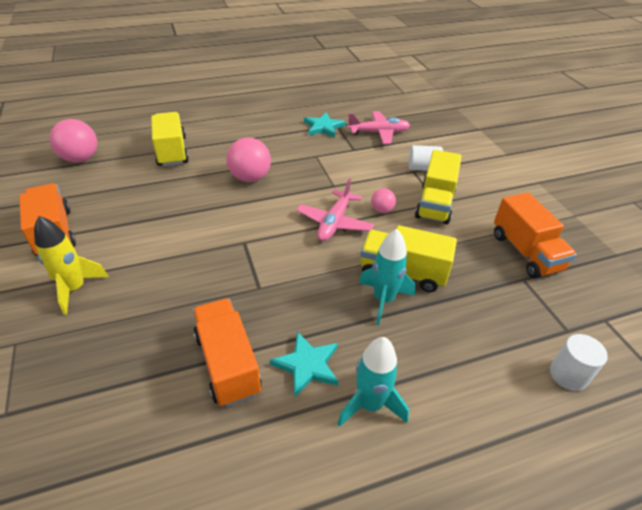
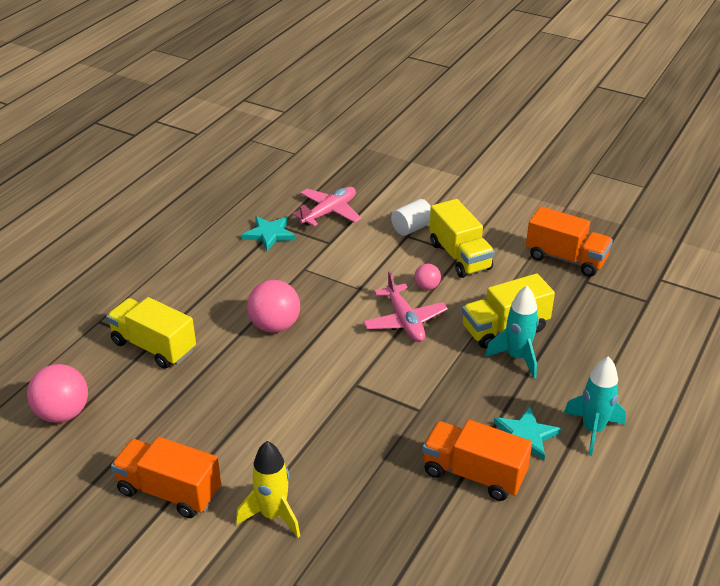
camera: 40 degrees left, 5 degrees down
(568, 375) = (675, 330): white cylinder -> none

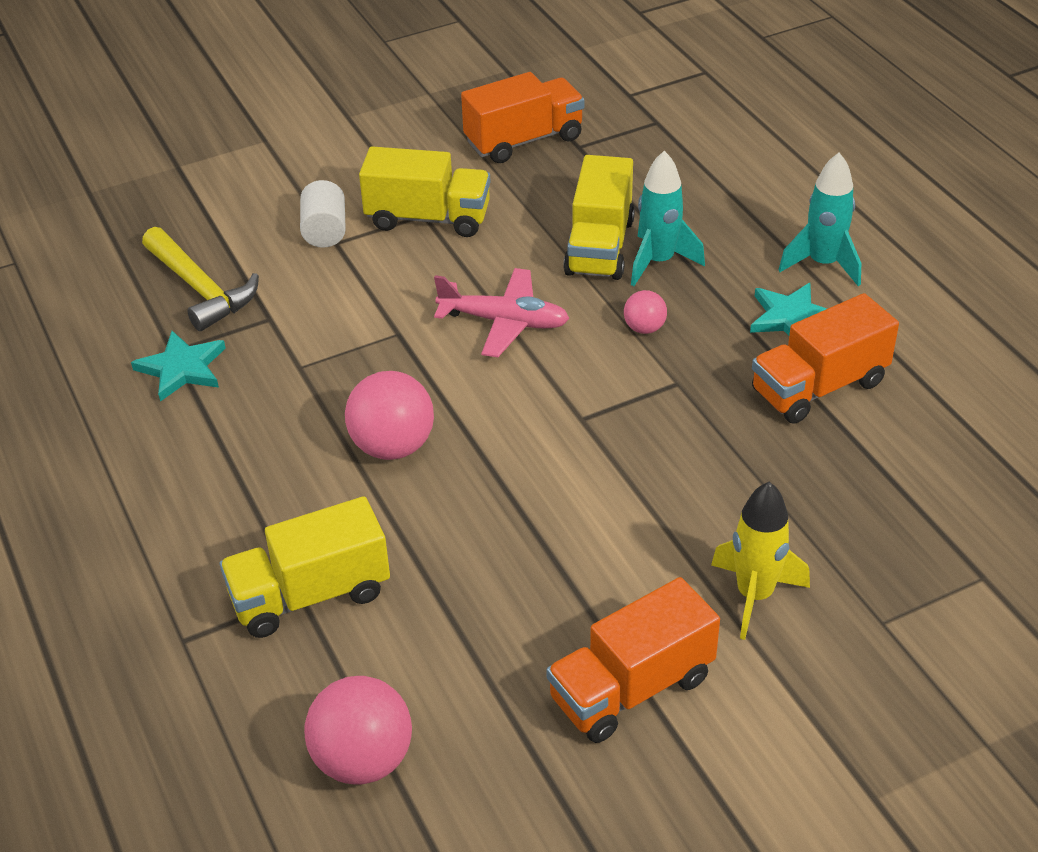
camera: 55 degrees left, 5 degrees up
(329, 212) = (201, 289): pink plane -> yellow hammer
(427, 287) = (458, 273): pink ball -> pink ball (644, 328)

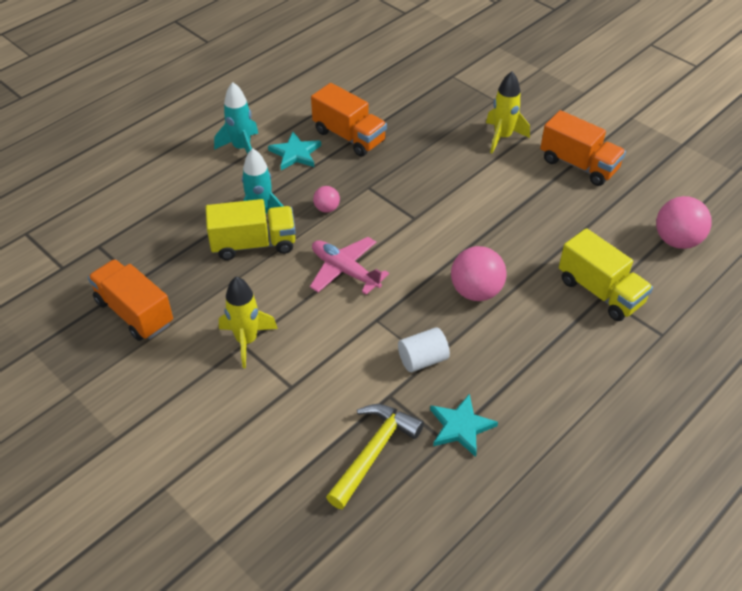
camera: 110 degrees left, 5 degrees up
(325, 231) = (280, 398): white cylinder -> white cylinder (422, 359)
(428, 218) = (247, 341): yellow truck -> yellow rocket
(504, 322) = (345, 271): pink plane -> pink plane turned 45 degrees counterclockwise

